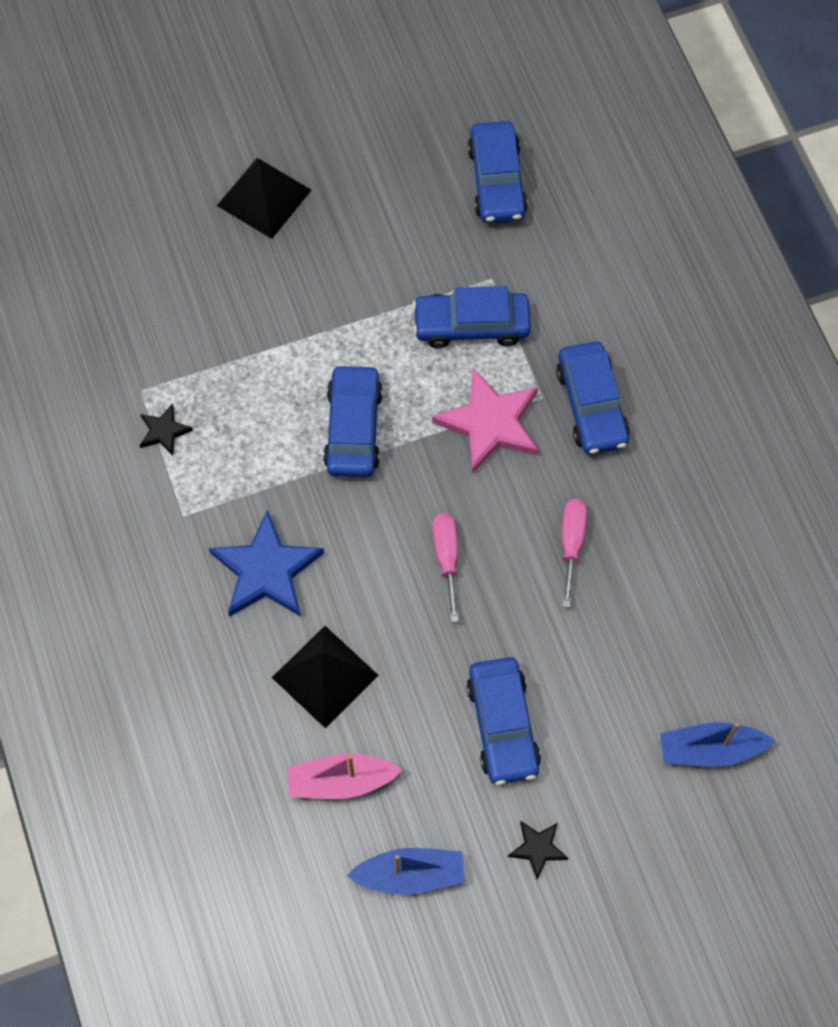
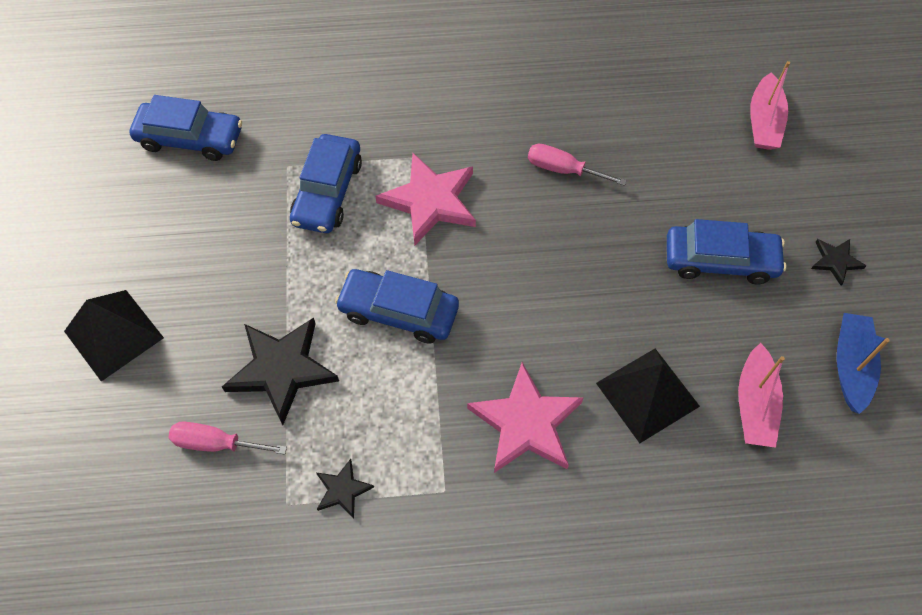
camera: 75 degrees left, 5 degrees down
(266, 346) = (282, 369): none -> black star
(266, 570) = (526, 423): blue star -> pink star
(447, 558) = (552, 266): pink screwdriver -> pink screwdriver (216, 443)
(591, 405) = (438, 124): blue car -> none
(710, 749) = (764, 122): blue boat -> pink boat

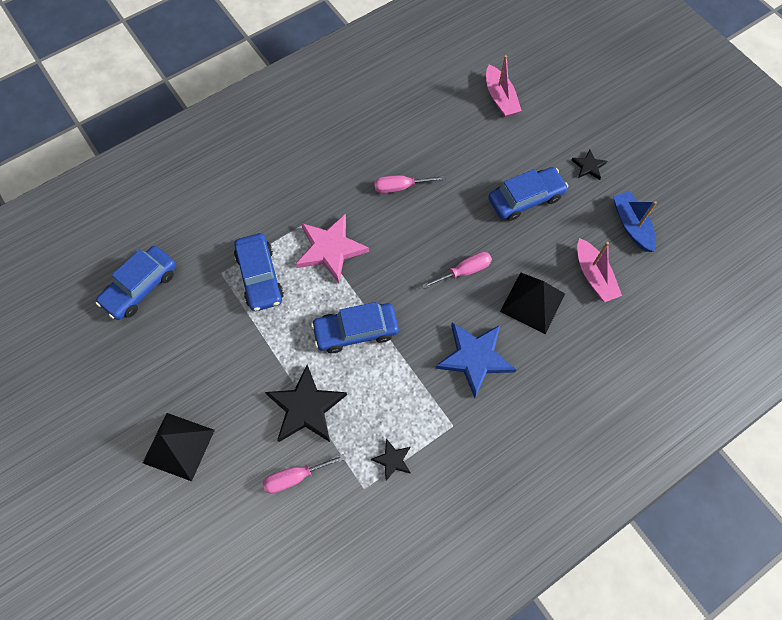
camera: 30 degrees left, 5 degrees up
(190, 138) = (140, 287): blue car -> blue car turned 150 degrees clockwise
(526, 423) = (474, 358): pink star -> blue star
(581, 310) = (464, 271): none -> pink screwdriver

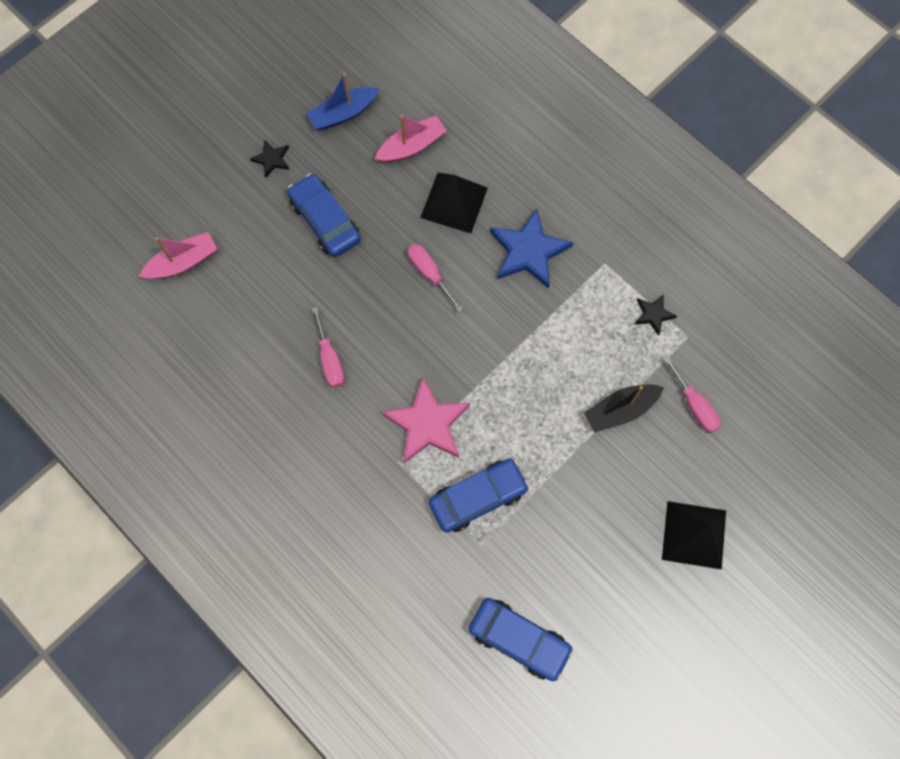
camera: 100 degrees left, 5 degrees up
(306, 407) = (620, 410): black star -> black boat
(356, 331) = (523, 376): blue car -> none

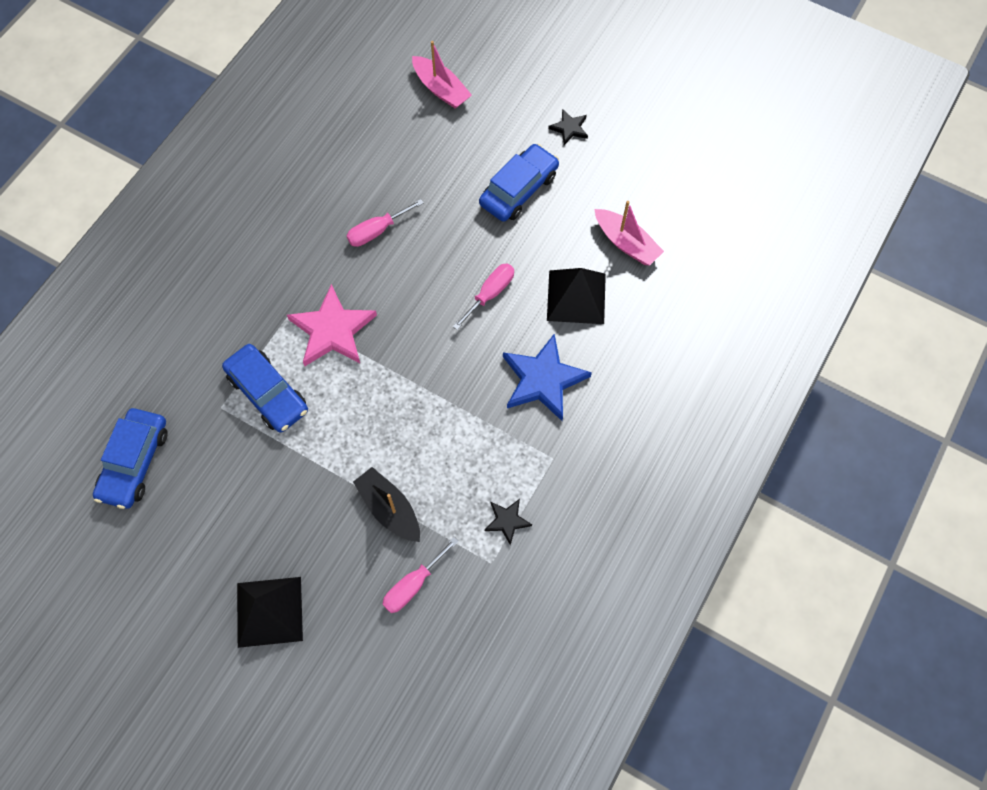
camera: 75 degrees right, 5 degrees down
(343, 114) = (641, 174): blue boat -> none

